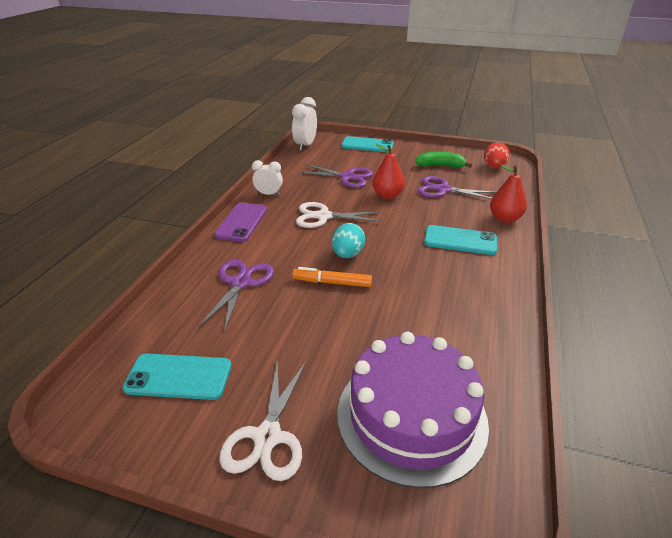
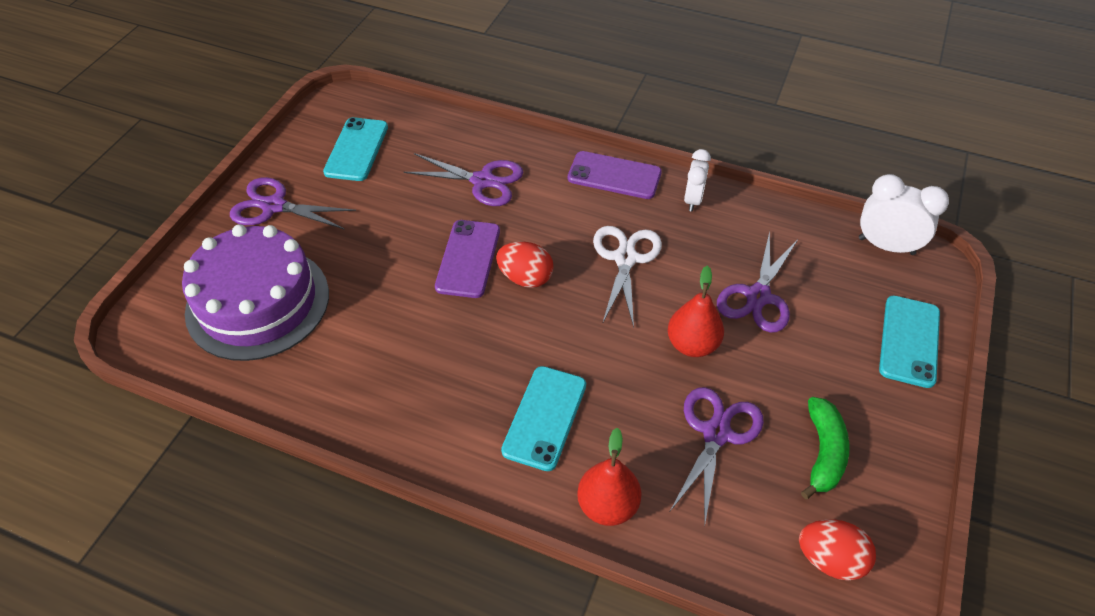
camera: 95 degrees right, 15 degrees up
(267, 437) = (274, 206): white scissors -> purple scissors
(332, 283) = (468, 259): orange marker -> purple phone
(347, 254) = (525, 278): turquoise egg -> red egg

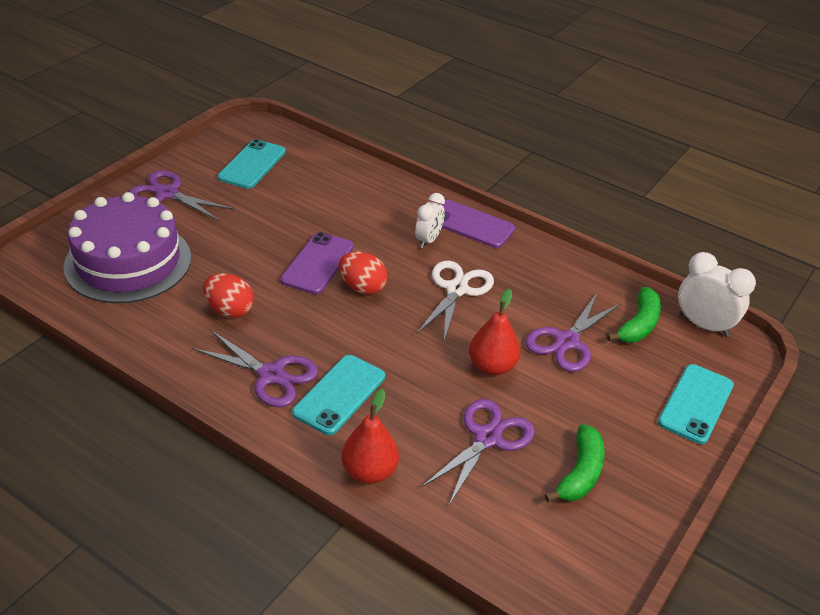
camera: 10 degrees right, 10 degrees down
(482, 181) = (352, 207): purple scissors -> purple scissors (271, 375)
(693, 200) = (535, 256): white clock -> white clock (428, 240)
(823, 260) = (638, 325): none -> green banana
(830, 559) = (554, 555): red egg -> red egg (229, 310)

